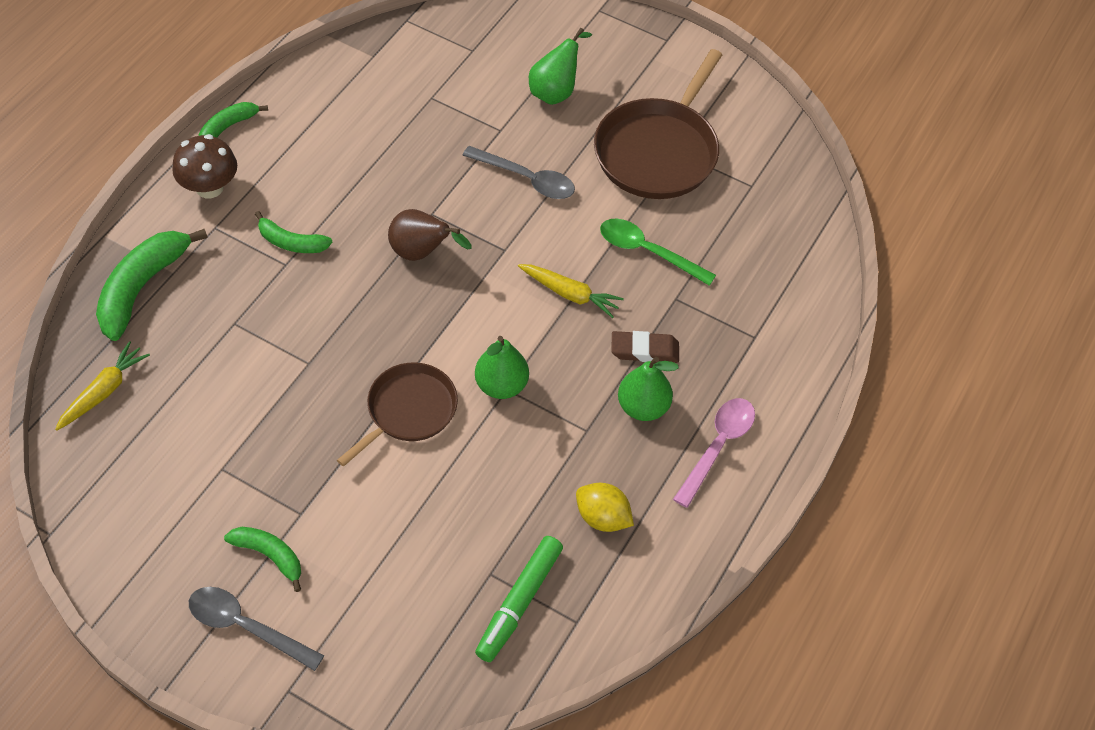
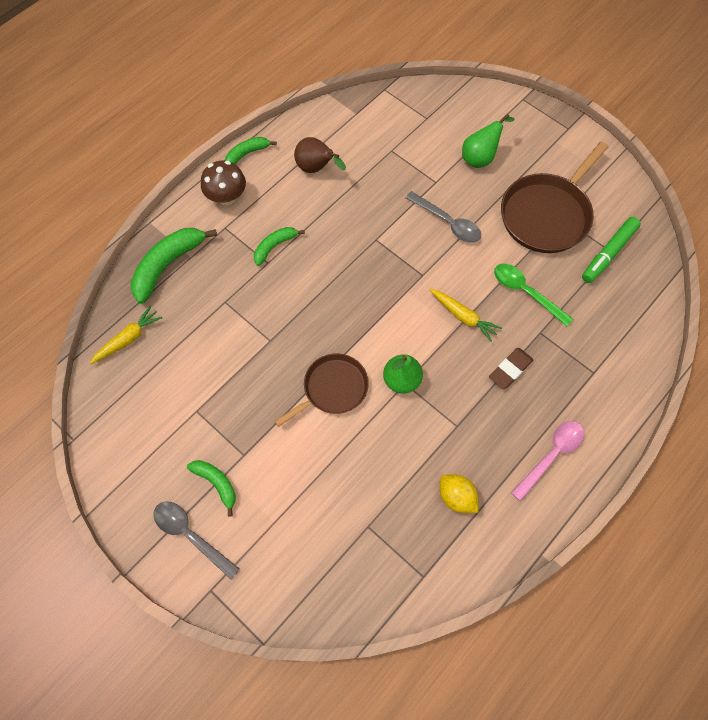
camera: 15 degrees right, 10 degrees up
(291, 242) = (274, 246): green banana -> green banana turned 105 degrees clockwise
(421, 253) = (363, 268): brown pear -> brown pear (316, 168)
(519, 603) = (384, 553): green marker -> green marker (608, 253)
(643, 407) = (501, 415): green pear -> none
(644, 350) = (510, 370): brown eraser -> brown eraser turned 60 degrees counterclockwise

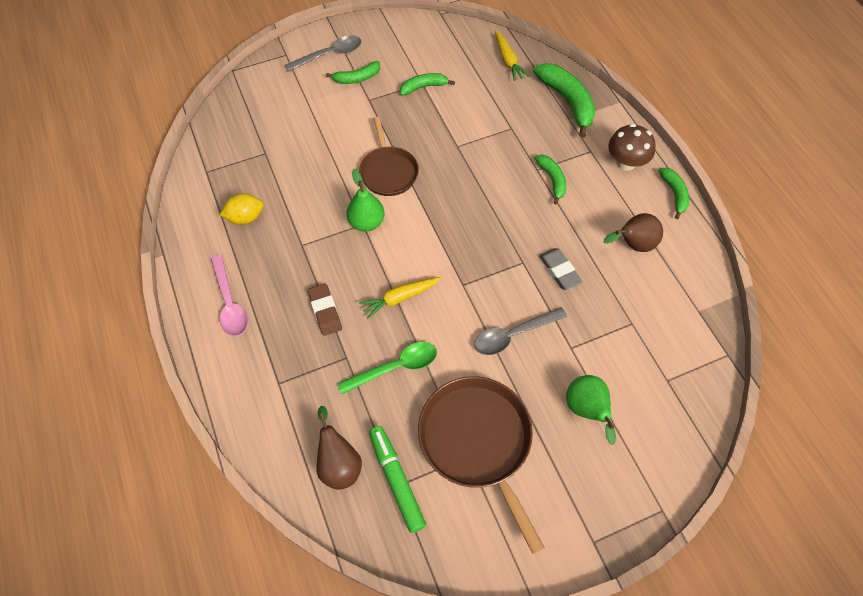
camera: 115 degrees right, 5 degrees down
(202, 406) = (424, 87): none -> green banana
(370, 211) = (559, 271): none -> grey eraser
(623, 296) = (339, 464): none -> brown pear

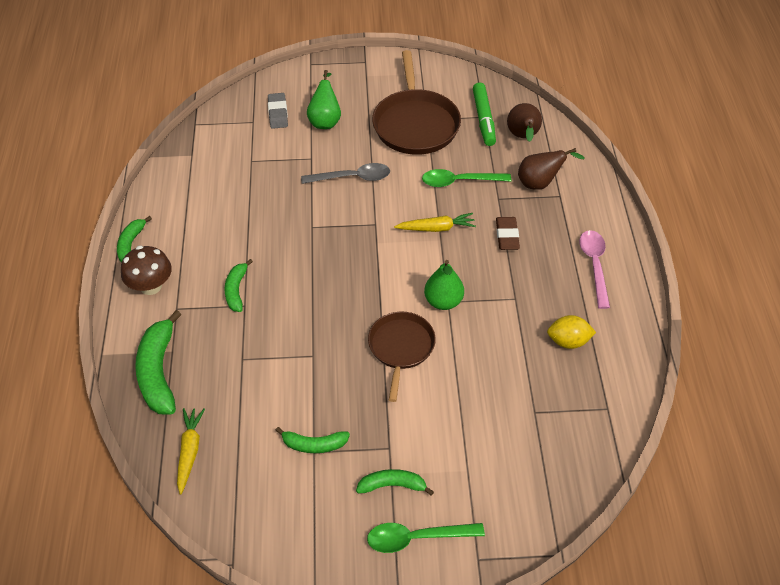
camera: 160 degrees left, 10 degrees down
(330, 55) = (416, 538): grey spoon -> green spoon
(559, 271) = (284, 211): grey eraser -> grey eraser (278, 113)
(633, 245) = (204, 213): brown pear -> brown pear (540, 183)

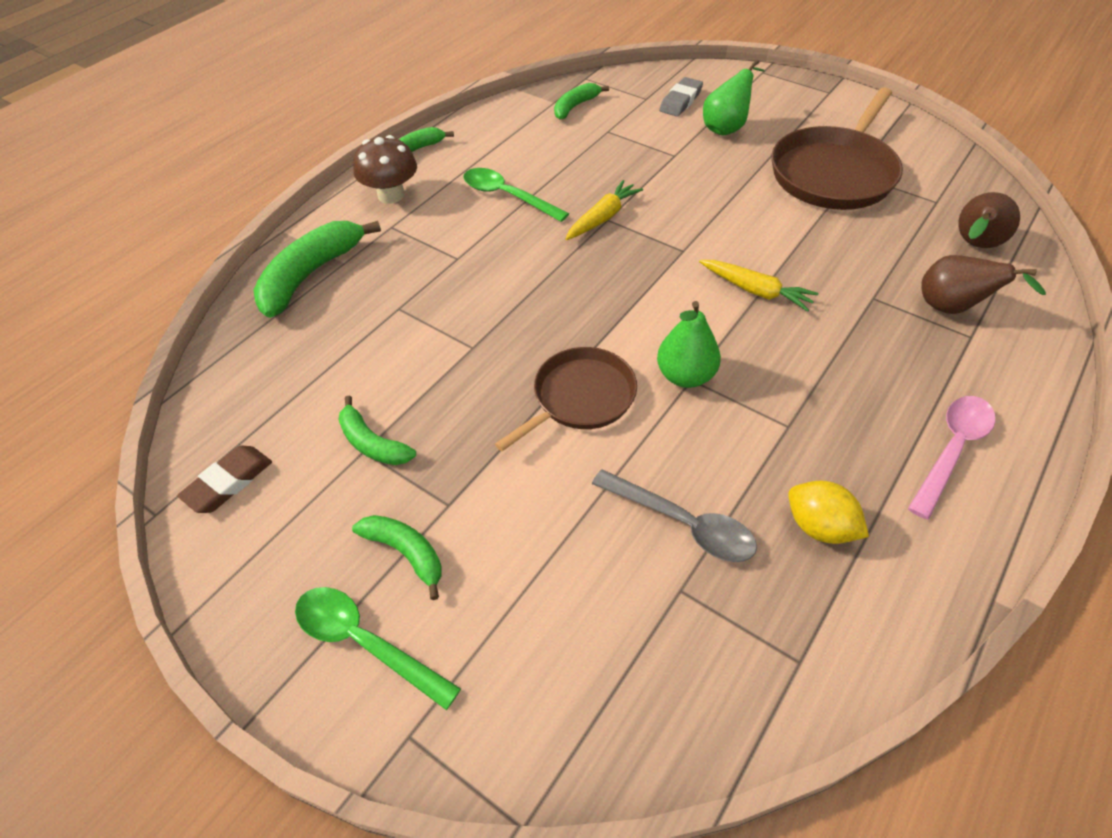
camera: 40 degrees right, 0 degrees up
(189, 451) = (250, 367): yellow carrot -> yellow carrot (603, 218)
(236, 290) = (465, 240): green banana -> green banana (575, 106)
(352, 178) = (703, 193): grey spoon -> grey spoon (683, 524)
(459, 181) = (836, 255): green spoon -> green spoon (507, 196)
(483, 119) = (933, 204): green marker -> none
(507, 236) = (846, 346): brown eraser -> brown eraser (228, 482)

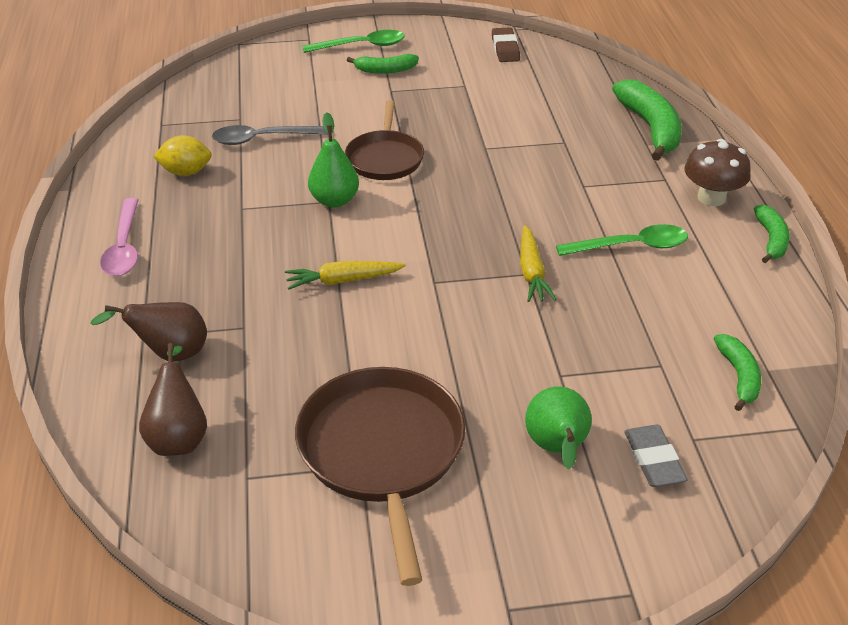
camera: 135 degrees right, 10 degrees down
(372, 443) = (465, 89): green banana -> none

